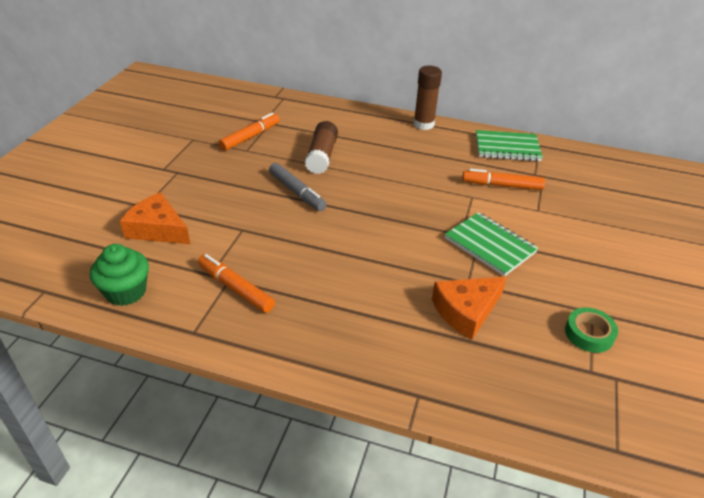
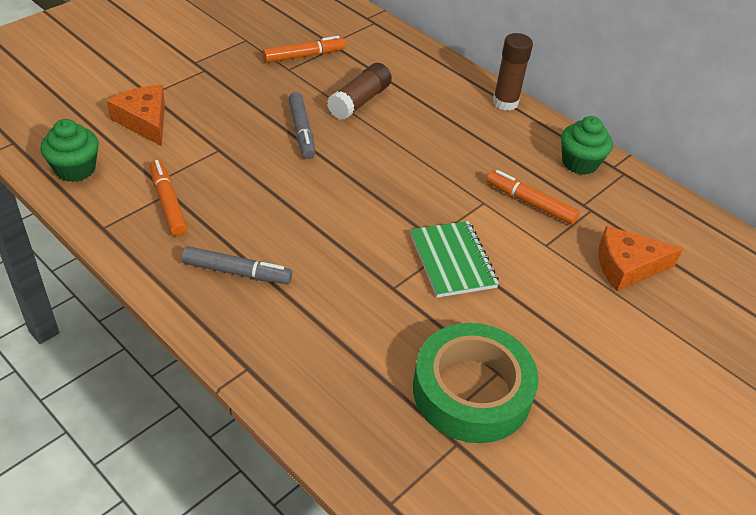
camera: 25 degrees right, 5 degrees up
(341, 321) = (237, 272): none -> grey marker
(466, 311) = (364, 314): orange cheese -> orange cheese (627, 266)
(507, 148) = (579, 163): green notebook -> green cupcake
(589, 334) = (471, 390): green tape -> green tape, size x2.16

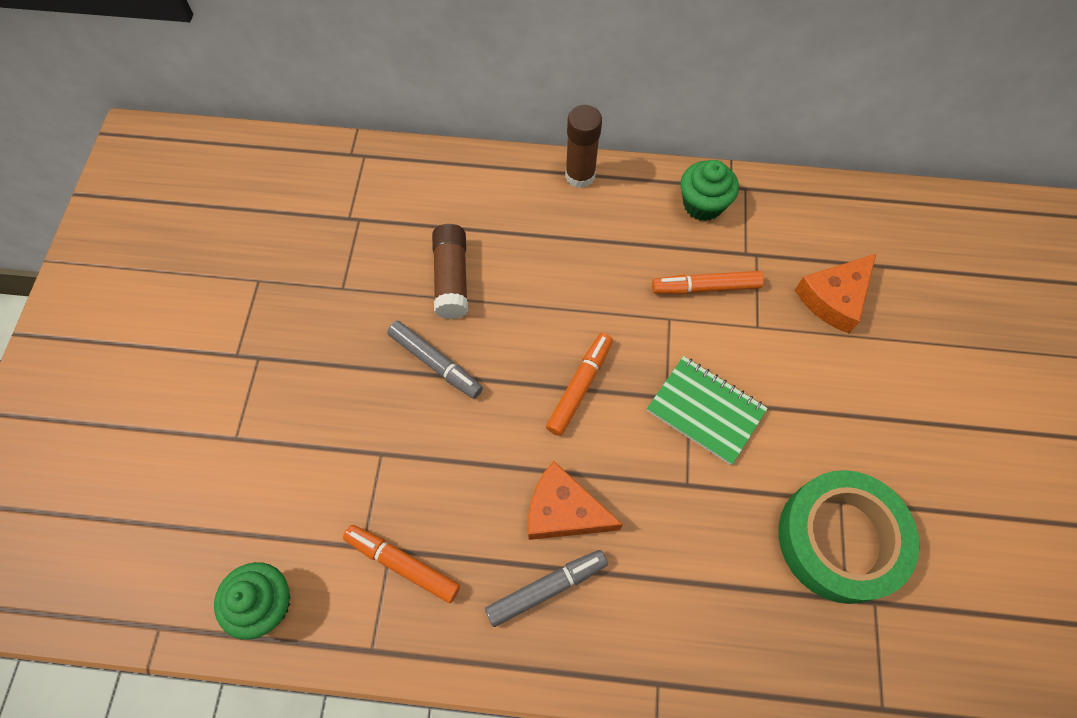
camera: 35 degrees left, 20 degrees up
(144, 121) = (268, 479): orange cheese -> orange cheese (563, 511)
(304, 56) = (340, 257): orange marker -> orange marker (580, 386)

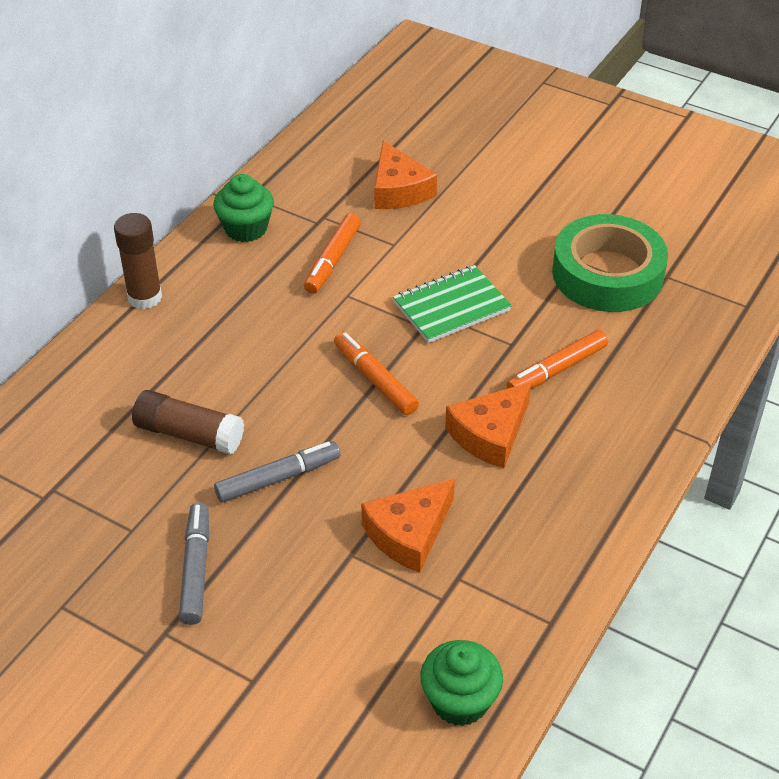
camera: 65 degrees left, 20 degrees down
(403, 564) = (477, 571): orange marker -> orange marker (556, 370)
(421, 490) = (409, 533): none -> orange cheese
(546, 588) = (556, 471): grey marker -> grey marker (196, 569)

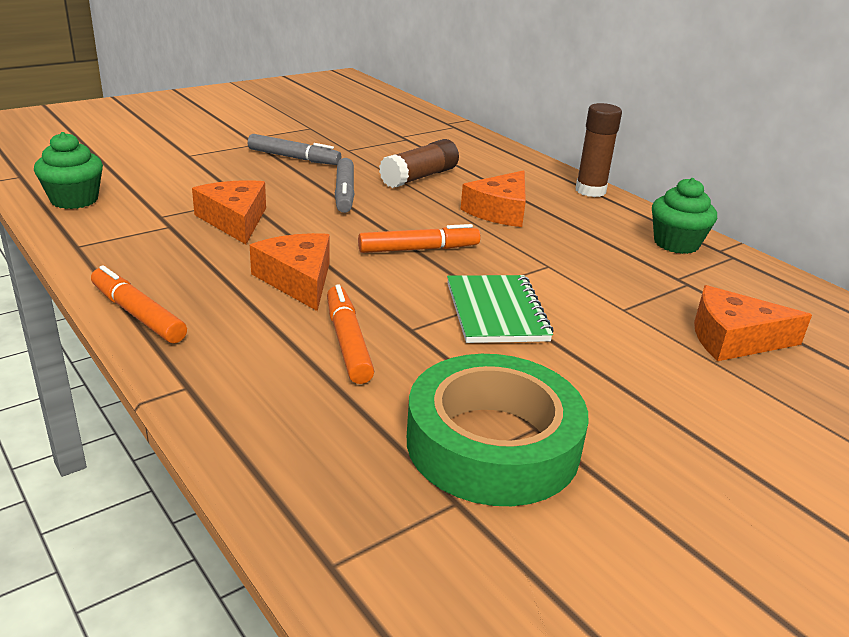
camera: 110 degrees right, 15 degrees down
(246, 349) = (500, 211): none -> orange cheese
(332, 260) = (608, 271): orange marker -> orange marker (138, 314)

